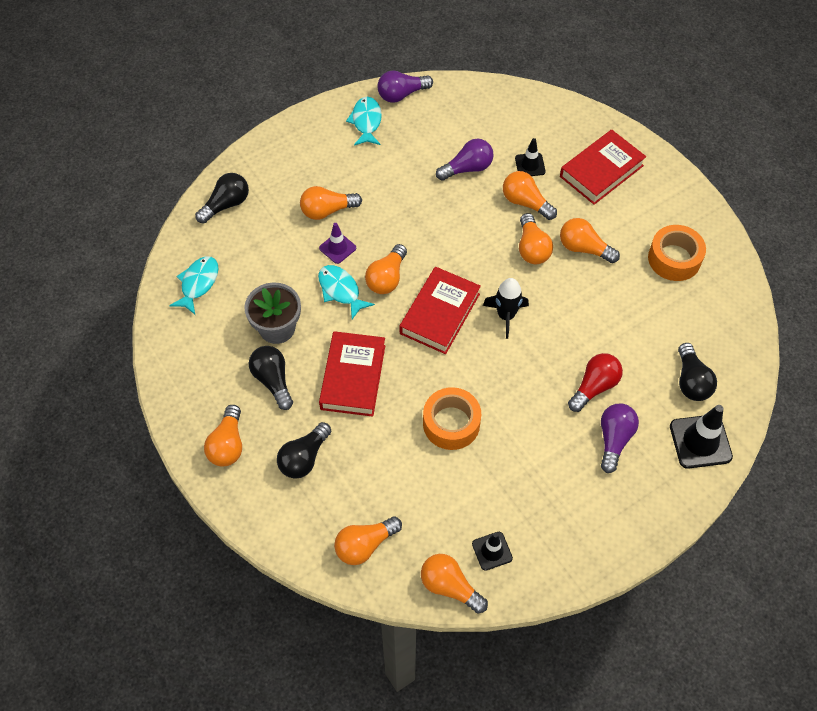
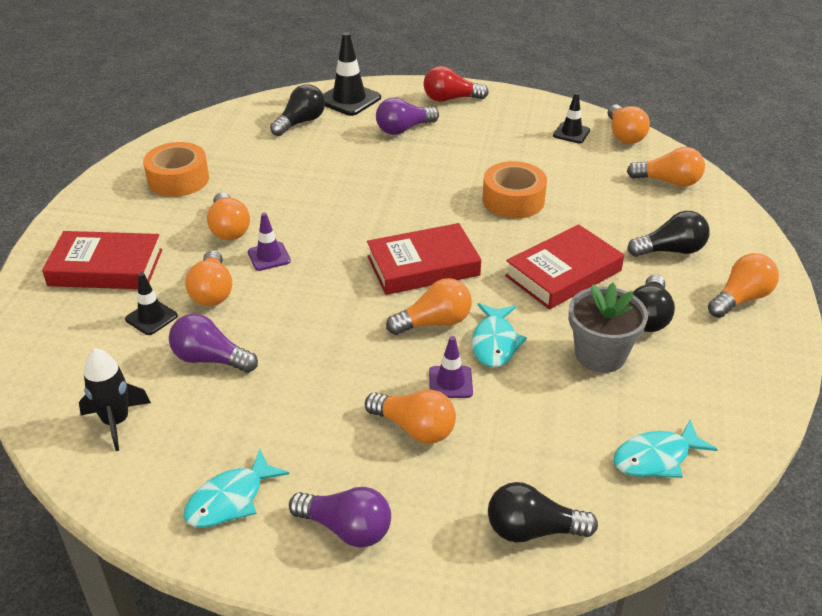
camera: 135 degrees left, 20 degrees down
(401, 94) = (139, 500): purple light bulb -> purple light bulb (346, 528)
(506, 316) = (369, 230): black rocket -> black rocket (116, 422)
(532, 248) = (269, 256): orange light bulb -> purple traffic cone
(594, 387) = (371, 156): red light bulb -> red light bulb (451, 99)

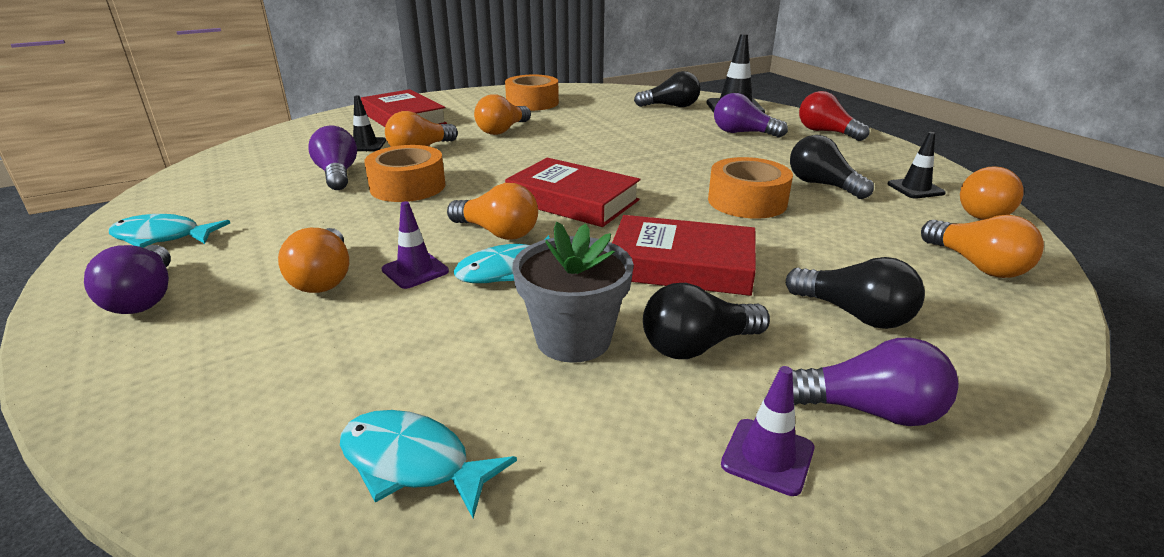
camera: 50 degrees right, 10 degrees down
(116, 422) = (234, 173): black rocket -> none
(269, 256) = (490, 150): purple traffic cone -> purple traffic cone (767, 456)
(292, 330) = (408, 186): none -> orange tape
(533, 530) = (193, 410): black light bulb -> black light bulb (822, 185)
(740, 299) = (869, 410): orange light bulb -> purple light bulb

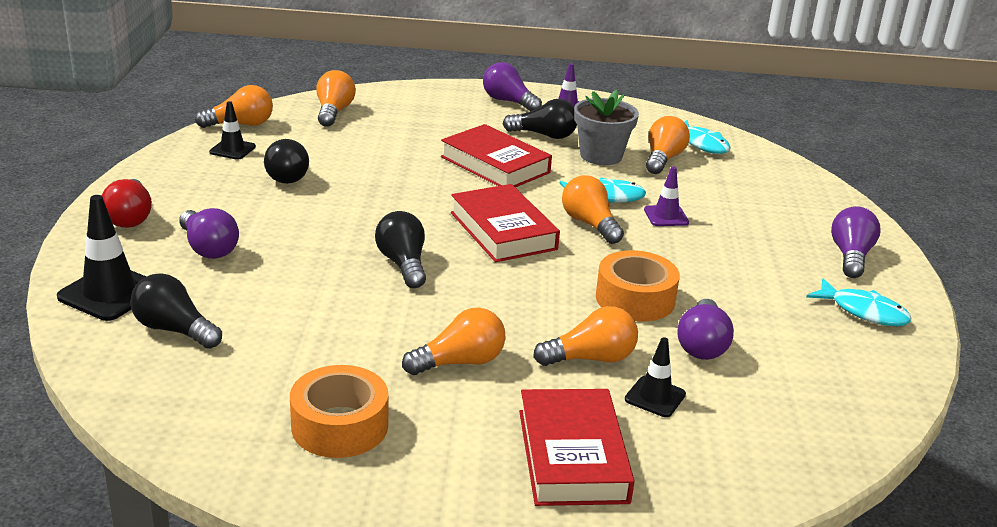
camera: 150 degrees left, 0 degrees up
(324, 278) = (729, 231): orange light bulb -> orange light bulb (663, 159)
(747, 201) = (373, 183): orange tape -> none
(854, 314) = (448, 120): black light bulb -> black light bulb (403, 264)

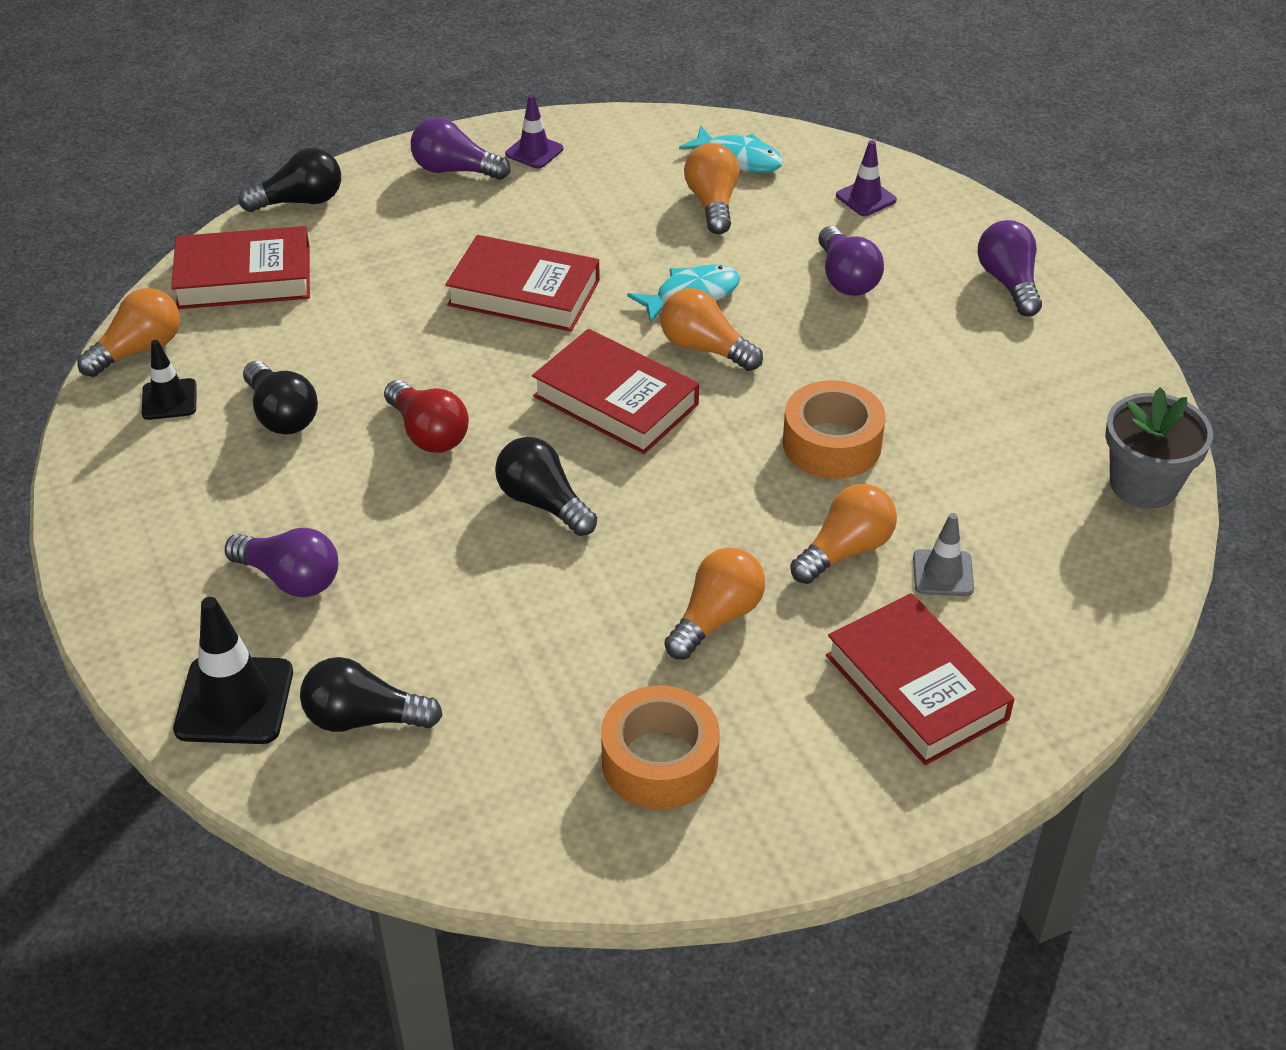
camera: 25 degrees left, 15 degrees up
(130, 217) = (143, 572): red light bulb -> red light bulb (428, 433)
(333, 112) = (244, 277): orange light bulb -> red book
(544, 135) = (544, 216): black light bulb -> black light bulb (300, 201)
(601, 156) = (637, 226): grey flower pot -> grey flower pot (1143, 484)
(655, 397) = (943, 573): black traffic cone -> grey traffic cone
(666, 216) = (779, 300): purple traffic cone -> purple traffic cone (866, 198)
(702, 345) = (942, 480): purple light bulb -> purple light bulb (846, 278)
(863, 311) = (1068, 361): turquoise fish -> none

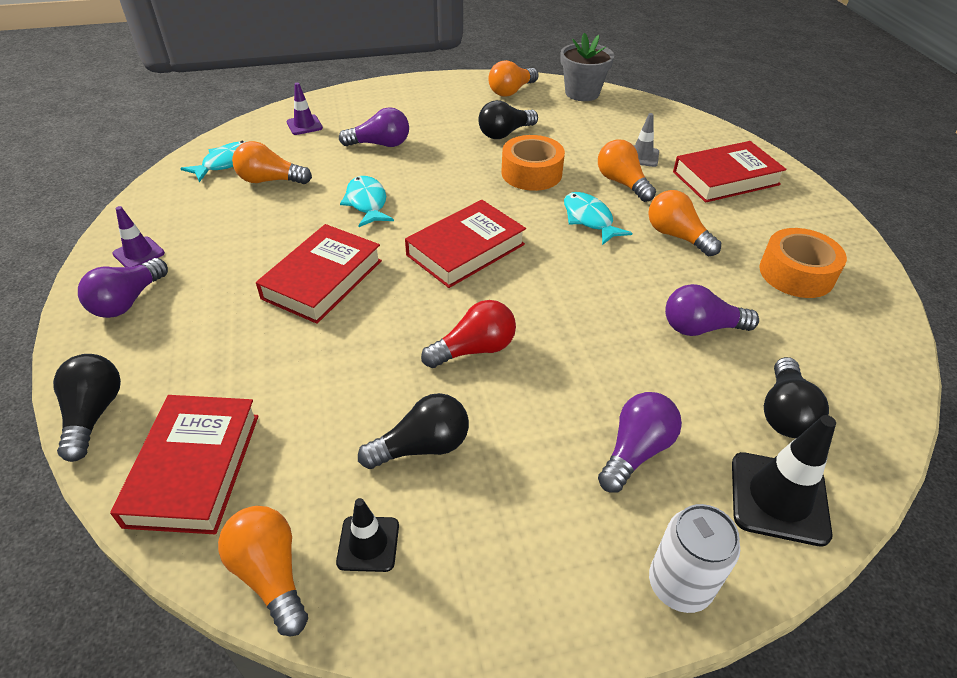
camera: 80 degrees left, 0 degrees up
(129, 614) = (679, 585): none -> white can
(543, 503) = (565, 296): black light bulb -> black light bulb (505, 133)
(705, 348) = (425, 205): orange light bulb -> orange light bulb (511, 91)
(727, 517) = (589, 219): none -> turquoise fish
(1008, 283) = (411, 97): purple light bulb -> purple light bulb (701, 328)

